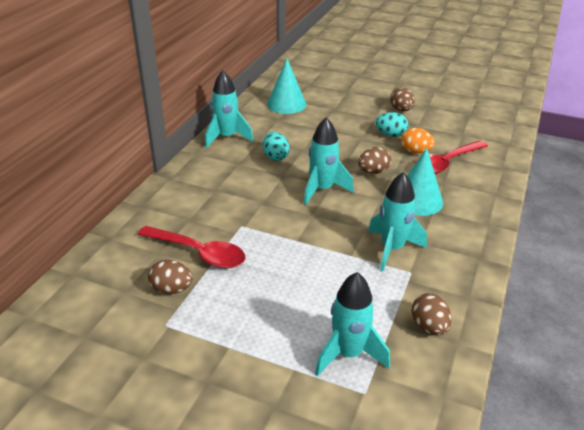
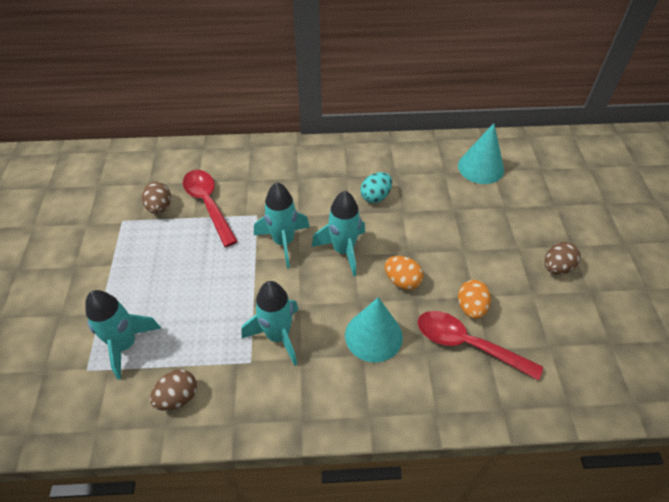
camera: 65 degrees right, 15 degrees up
(199, 253) = (208, 204): red spoon -> red spoon turned 150 degrees clockwise
(227, 137) = (383, 151): turquoise rocket -> turquoise rocket (283, 242)
(373, 172) = (402, 281): brown egg -> orange egg
(391, 135) = (490, 274): turquoise egg -> none

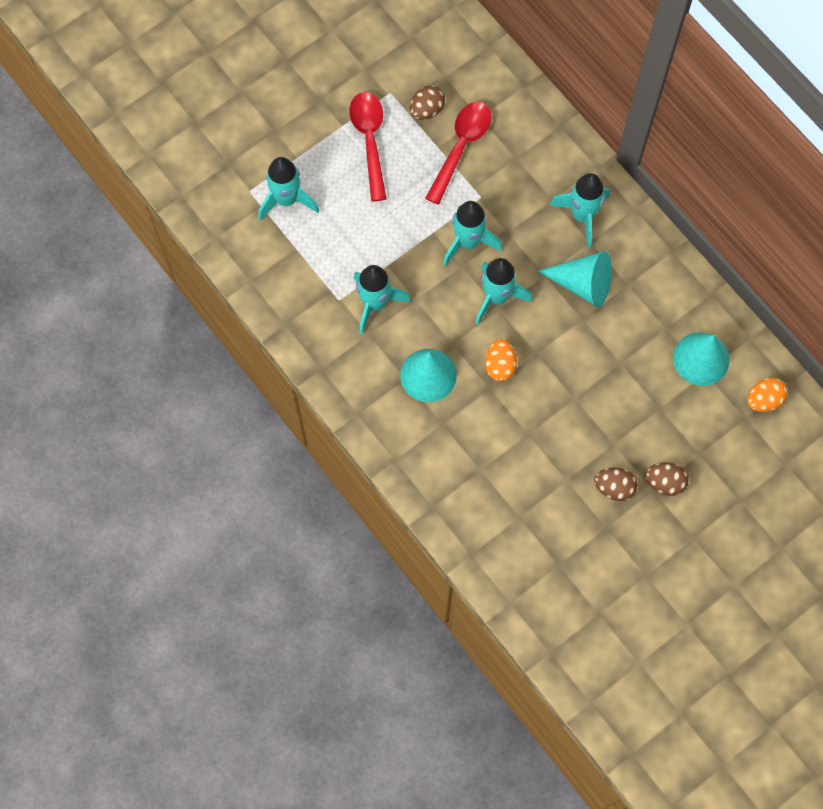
camera: 55 degrees right, 20 degrees up
(178, 397) = (276, 271): brown egg -> brown egg (664, 482)
(324, 170) = (582, 215): none -> turquoise rocket
(375, 196) = (583, 284): turquoise egg -> turquoise cone
(467, 344) = (473, 451): red spoon -> red spoon (369, 140)
(471, 307) = (513, 436): orange egg -> orange egg (763, 400)

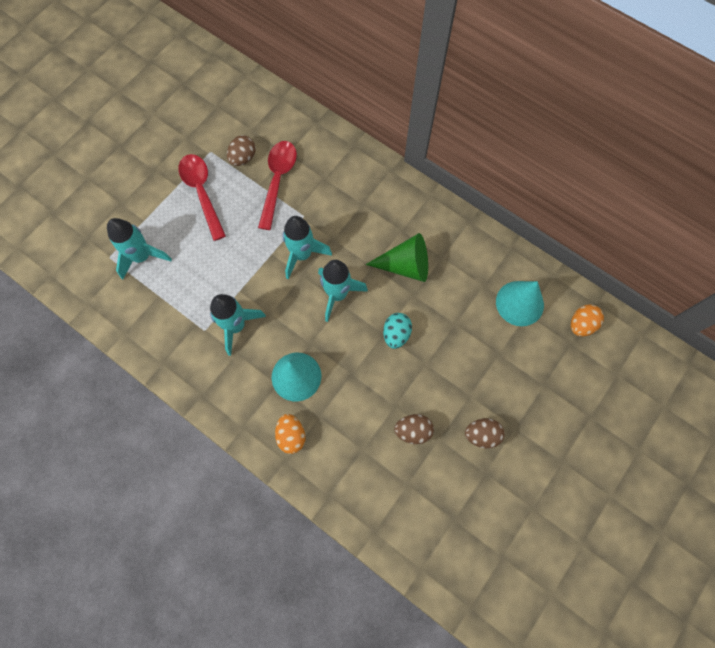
camera: 15 degrees left, 0 degrees up
(500, 365) = (355, 352): orange egg -> orange egg (291, 435)
(550, 357) = (396, 334): none -> turquoise egg
(582, 215) = (389, 211): turquoise rocket -> none
(583, 284) = (405, 266): turquoise cone -> green cone
(664, 482) = (523, 418): brown egg -> brown egg (413, 431)

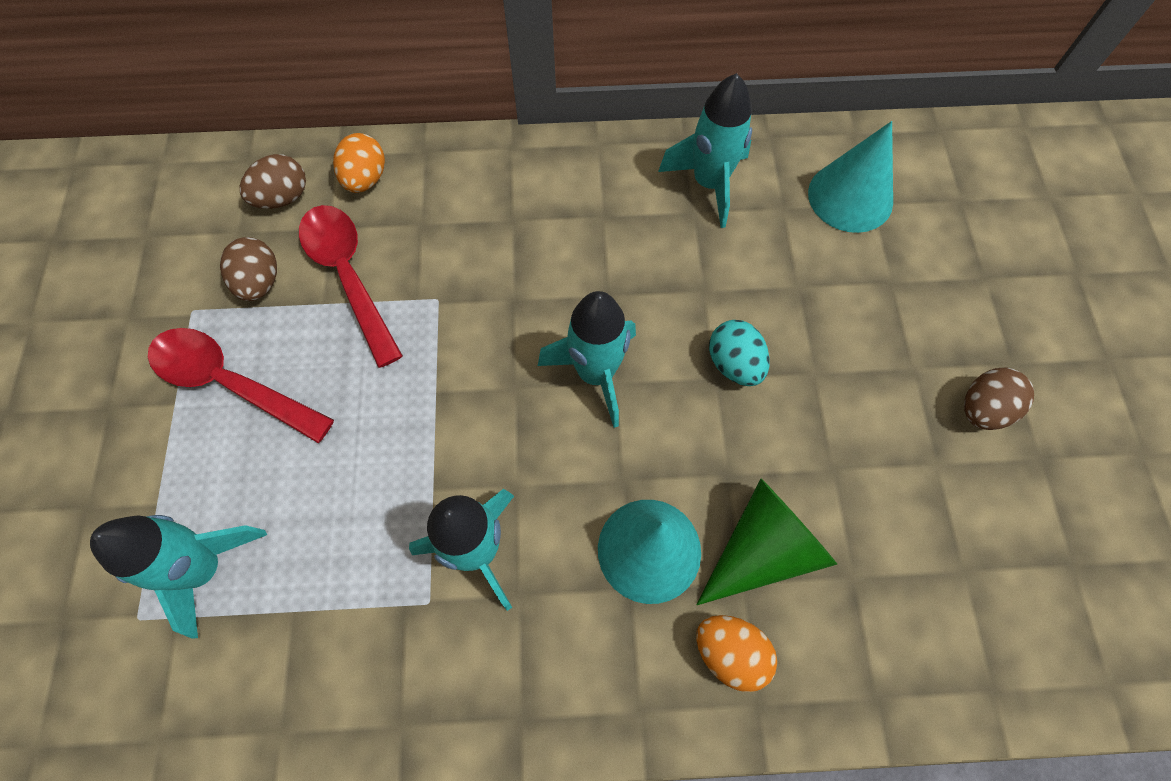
camera: 40 degrees left, 5 degrees down
(302, 255) = (487, 357): turquoise rocket -> turquoise rocket (709, 184)
(405, 266) = (655, 259): green cone -> green cone (763, 548)
(413, 431) = (892, 484): brown egg -> brown egg (283, 198)
(581, 325) = (948, 168): orange egg -> orange egg (365, 179)

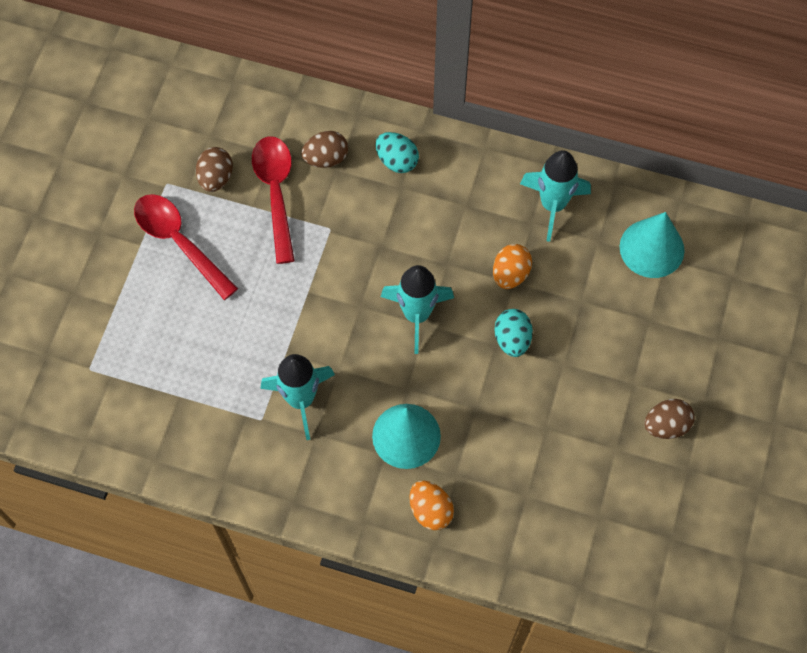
camera: 20 degrees right, 0 degrees up
(204, 568) = (135, 353): turquoise rocket -> none
(283, 198) = (248, 119): brown egg -> brown egg (326, 158)
(365, 179) = (309, 123): orange egg -> orange egg (510, 274)
(494, 190) = (397, 161): none -> turquoise egg
(763, 548) = (478, 459): green cone -> none

